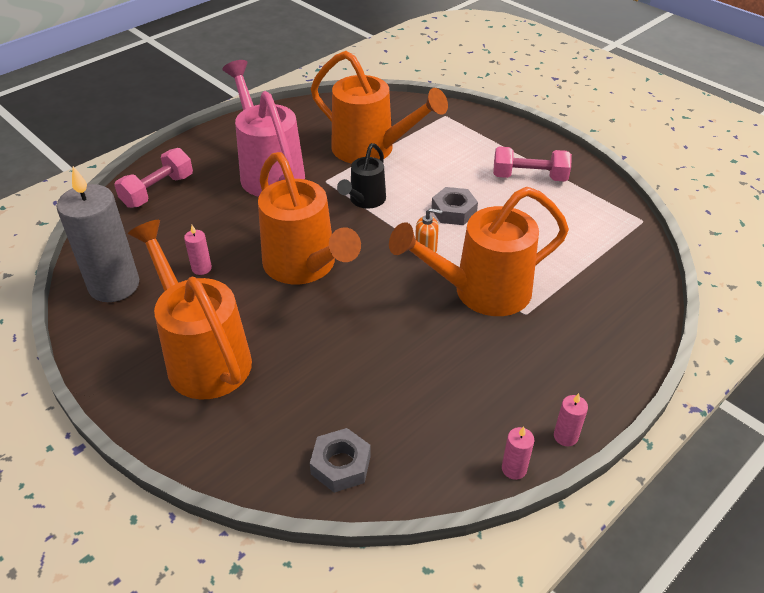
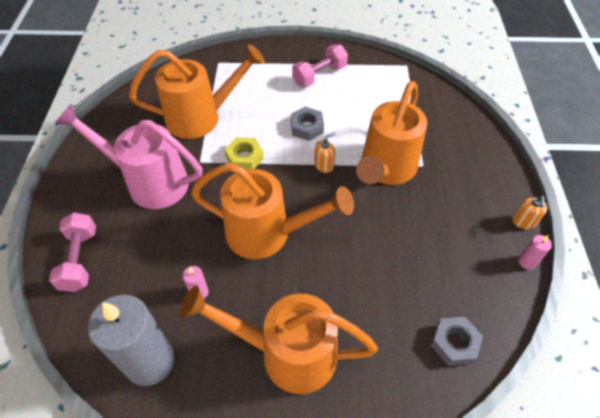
camera: 45 degrees left, 10 degrees up
(365, 200) = (244, 158): black watering can -> yellow nut
(565, 436) = (523, 222): pink candle -> orange soap dispenser

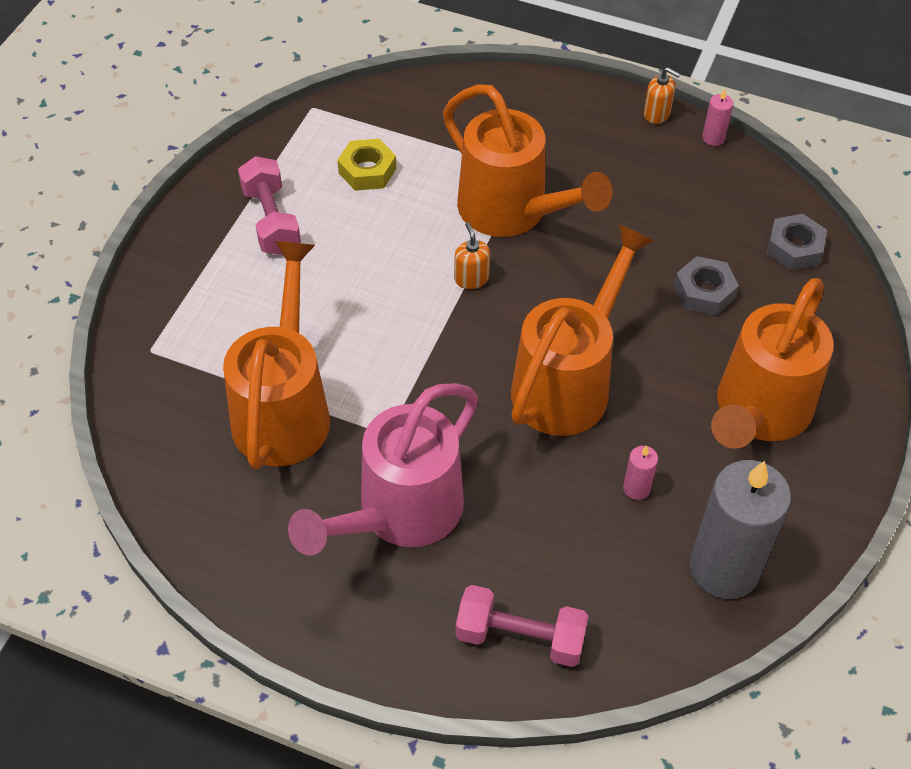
camera: 70 degrees left, 0 degrees up
(244, 158) = (408, 371): yellow nut -> yellow nut (367, 171)
(307, 127) = (382, 274): grey nut -> grey nut (704, 292)

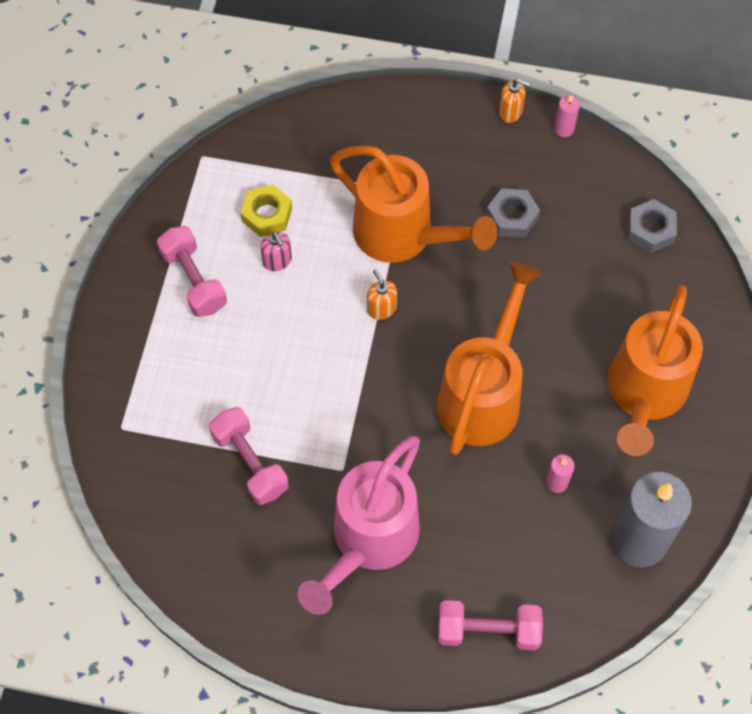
camera: 10 degrees left, 10 degrees up
(284, 409) = (250, 463): orange watering can -> pink dumbbell
(367, 215) = (277, 261): none -> pink soap dispenser
(704, 292) = (581, 287): grey nut -> grey nut (512, 217)

